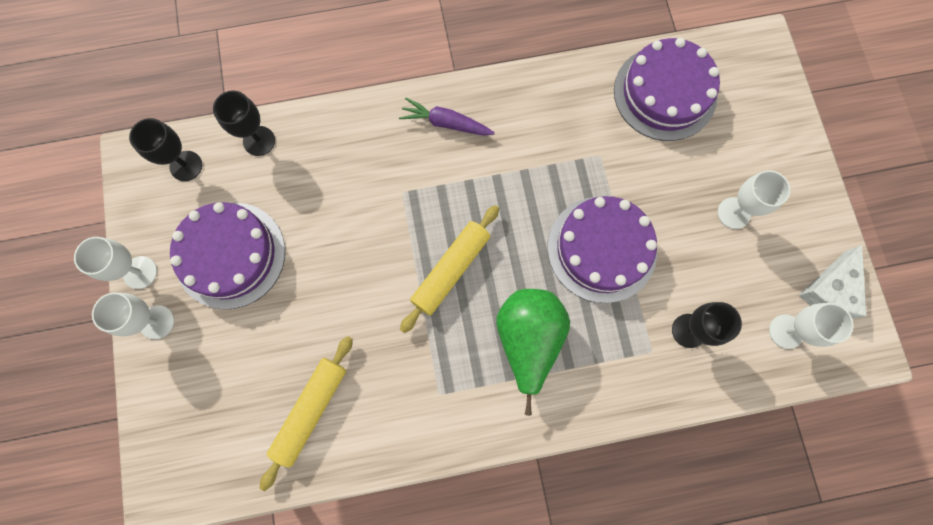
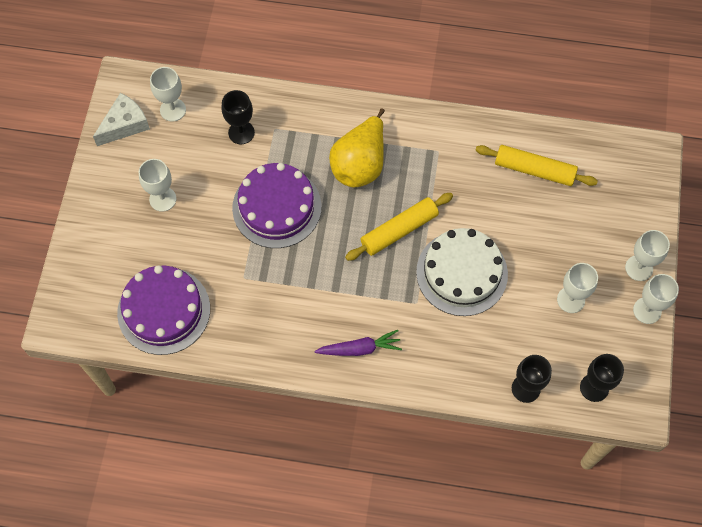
camera: 160 degrees left, 10 degrees down
(230, 255) = (571, 300): purple cake -> white goblet
(311, 411) = (534, 170): yellow rolling pin -> yellow rolling pin turned 60 degrees clockwise
(362, 244) = (462, 273): none -> white cake
(446, 123) = (360, 348): purple carrot -> purple carrot turned 45 degrees counterclockwise
(528, 339) = (360, 164): green pear -> yellow pear

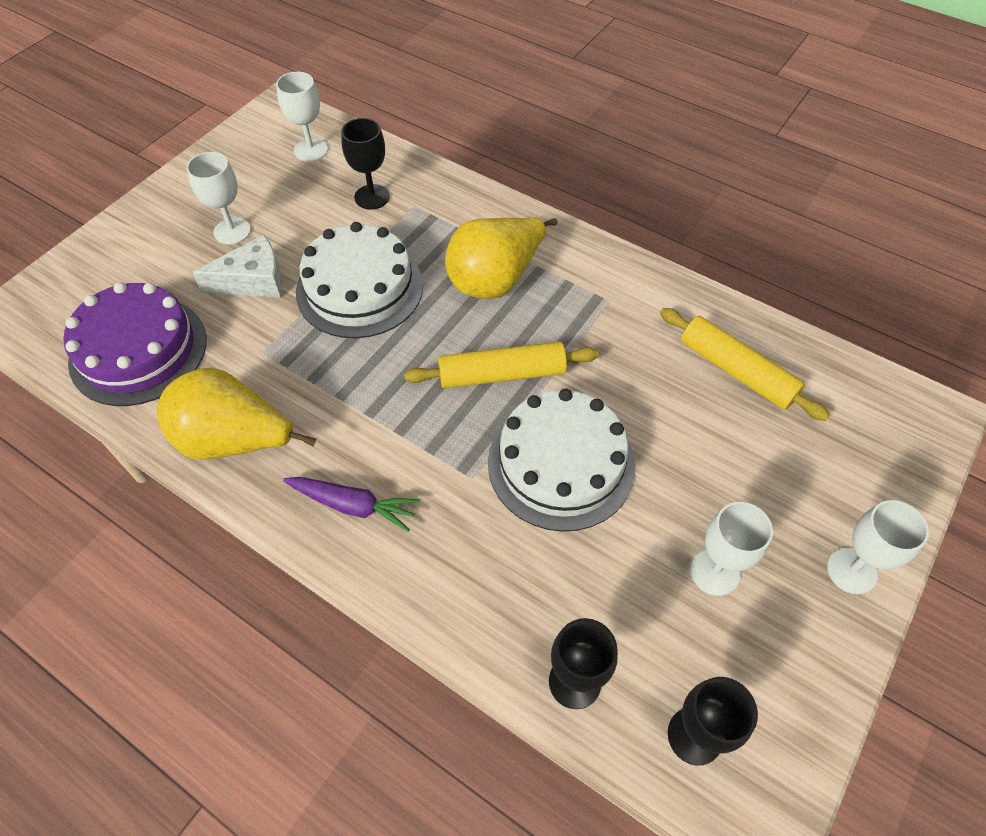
camera: 25 degrees right, 10 degrees down
(125, 125) = (248, 147): white cheese -> white cheese (253, 281)
(266, 341) = (235, 441): none -> yellow pear
(277, 207) = (359, 288): purple cake -> white cake
(647, 310) = (841, 645): white goblet -> none

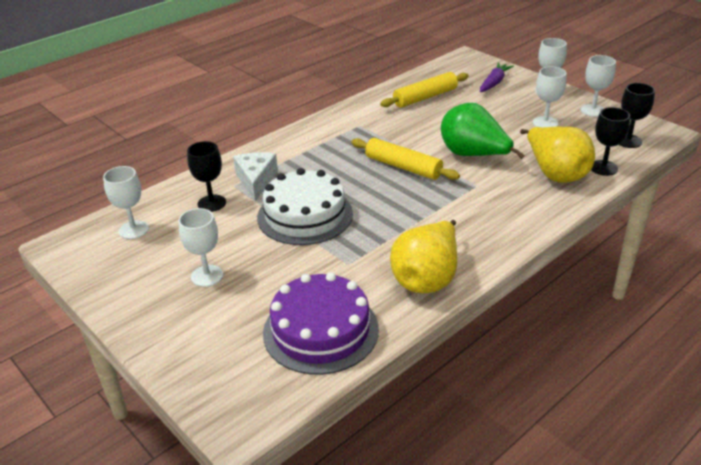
camera: 75 degrees left, 20 degrees down
(253, 281) = (272, 265): white cheese -> white cheese (256, 180)
(353, 505) = (489, 229): purple carrot -> purple carrot (494, 83)
(495, 279) = (323, 160): yellow pear -> yellow pear (555, 173)
(501, 374) = (403, 167): yellow rolling pin -> yellow rolling pin turned 60 degrees counterclockwise
(561, 463) = (473, 155): white cake -> green pear
(802, 664) = (593, 110): none -> white goblet

